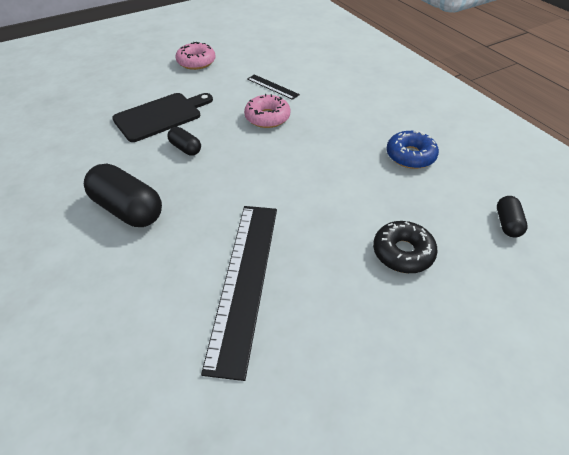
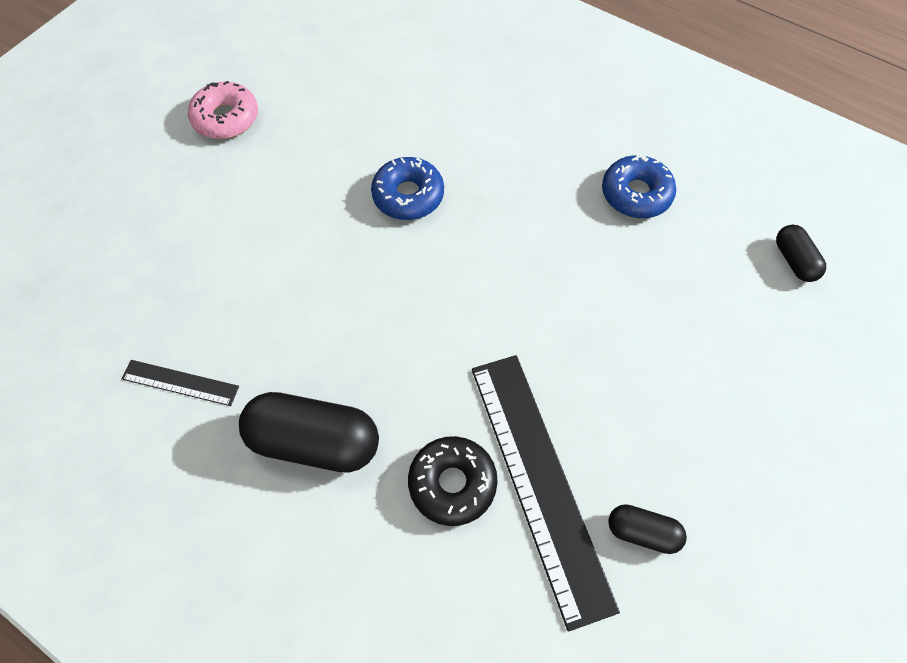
camera: 25 degrees left, 15 degrees up
(161, 116) = (244, 252): black cutting board -> none
(185, 148) = (324, 300): black capsule -> black capsule (642, 532)
(267, 117) = (408, 195): pink donut -> blue donut
(272, 87) = (380, 130): black ruler -> black ruler (180, 383)
(402, 252) = (700, 356): black donut -> black donut (452, 483)

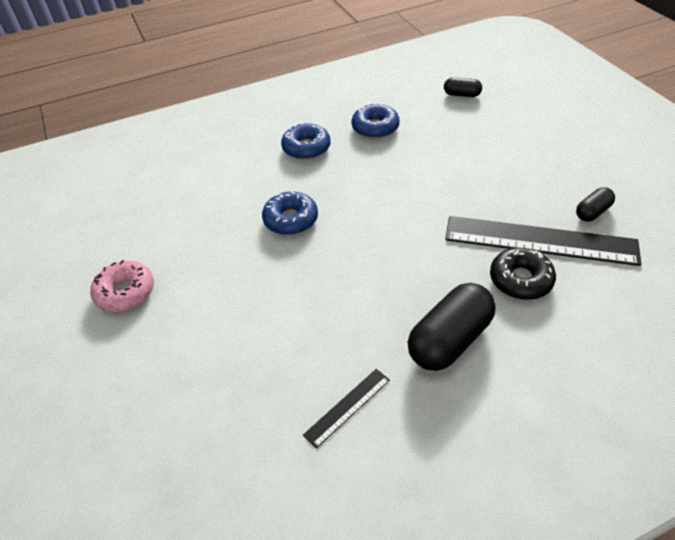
camera: 55 degrees left, 15 degrees down
(541, 143) = (306, 148): none -> blue donut

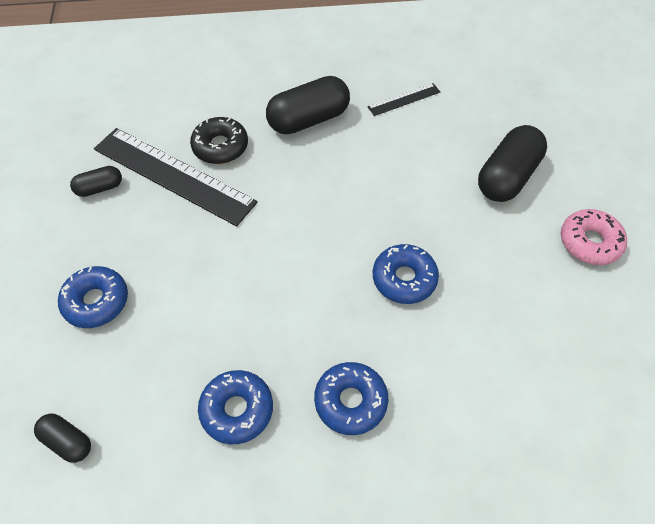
camera: 165 degrees left, 10 degrees up
(206, 336) = (507, 177): none -> black capsule
(511, 147) = (96, 301): none -> blue donut

